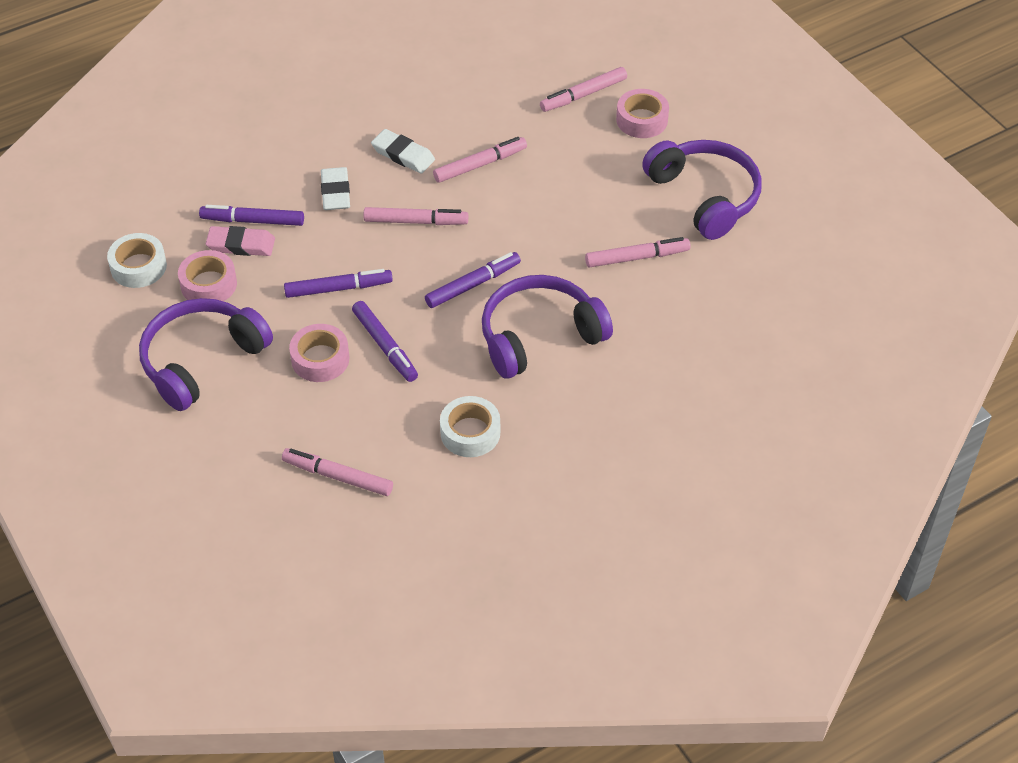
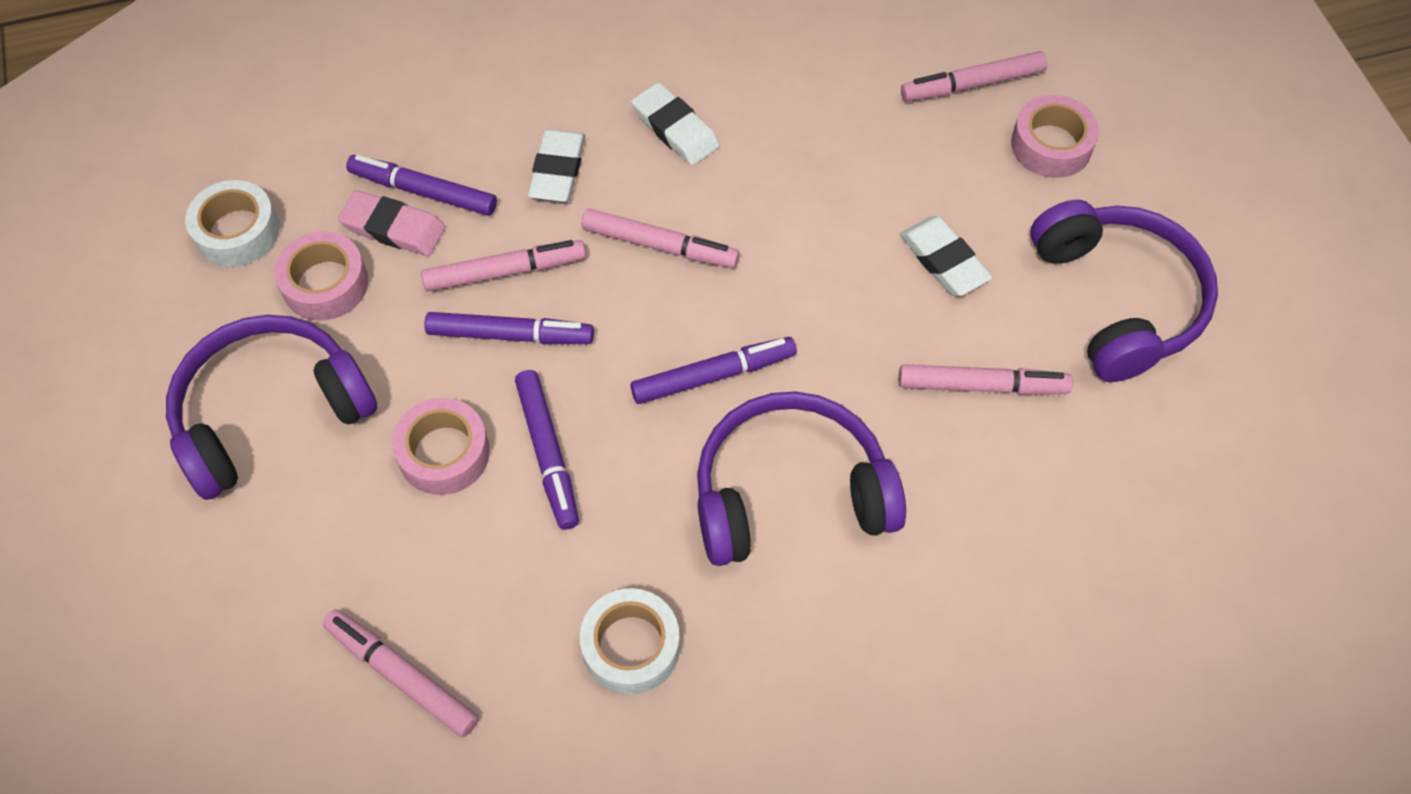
camera: 15 degrees right, 10 degrees up
(480, 165) = (784, 170): pink marker -> pink marker (505, 272)
(594, 195) = (944, 260): none -> white eraser

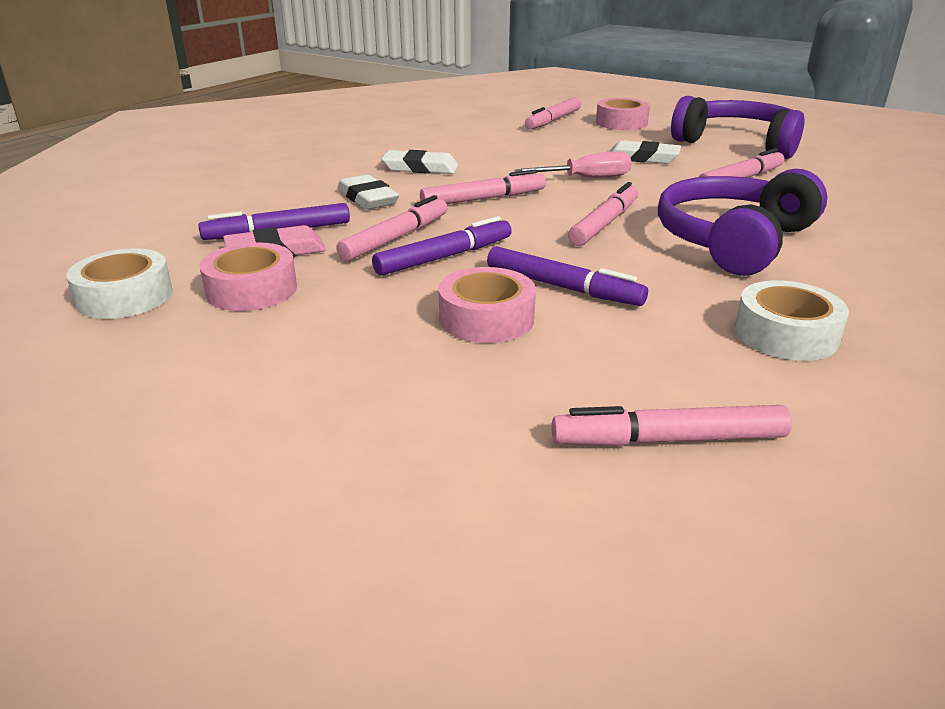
camera: 40 degrees left, 30 degrees down
(270, 413) = (294, 364): purple headphones -> none
(713, 376) = (604, 223): purple marker -> pink marker
(816, 269) = (587, 178): none -> pink screwdriver

